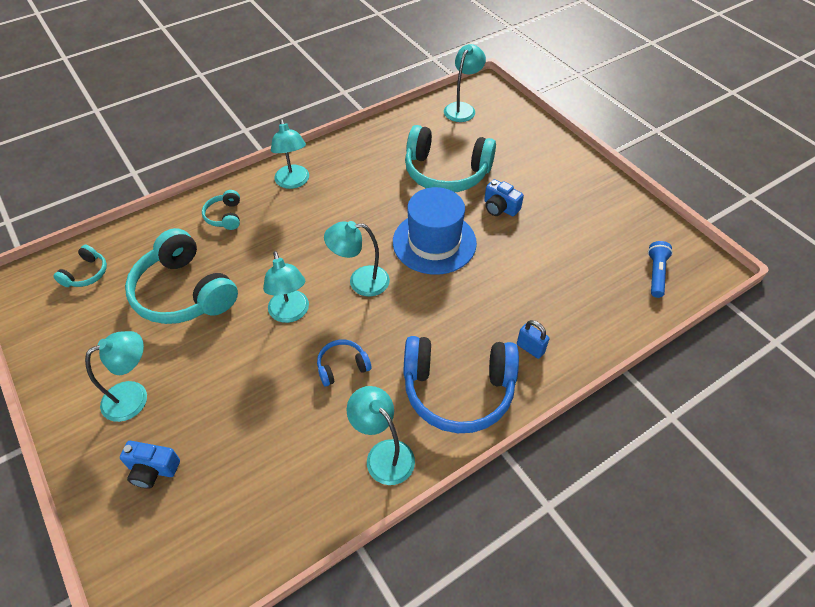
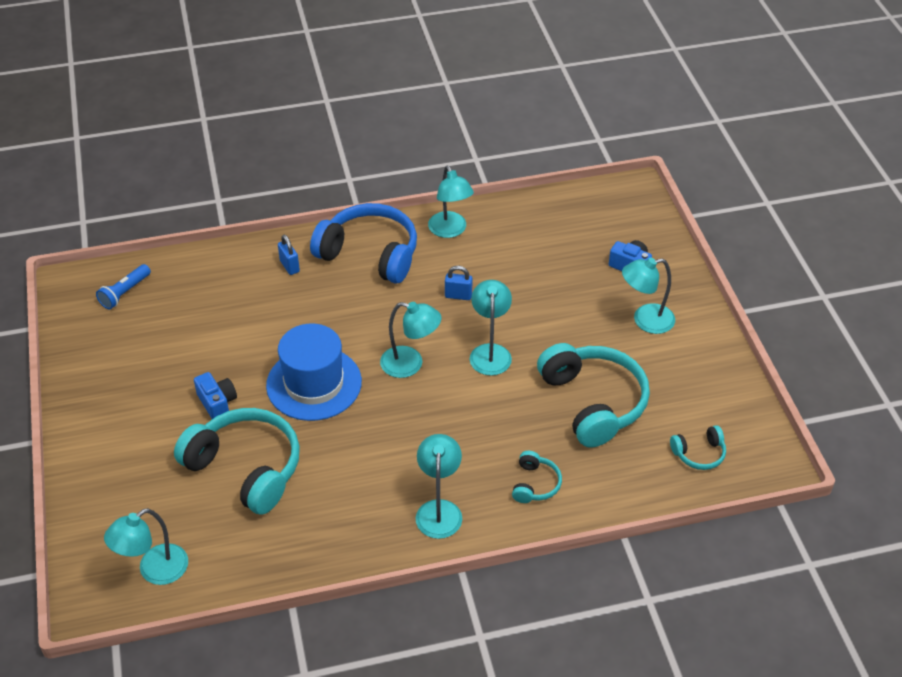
camera: 160 degrees left, 5 degrees down
(86, 274) = (699, 453): turquoise headphones -> turquoise headphones turned 150 degrees counterclockwise
(342, 366) = (458, 295): blue headphones -> blue padlock

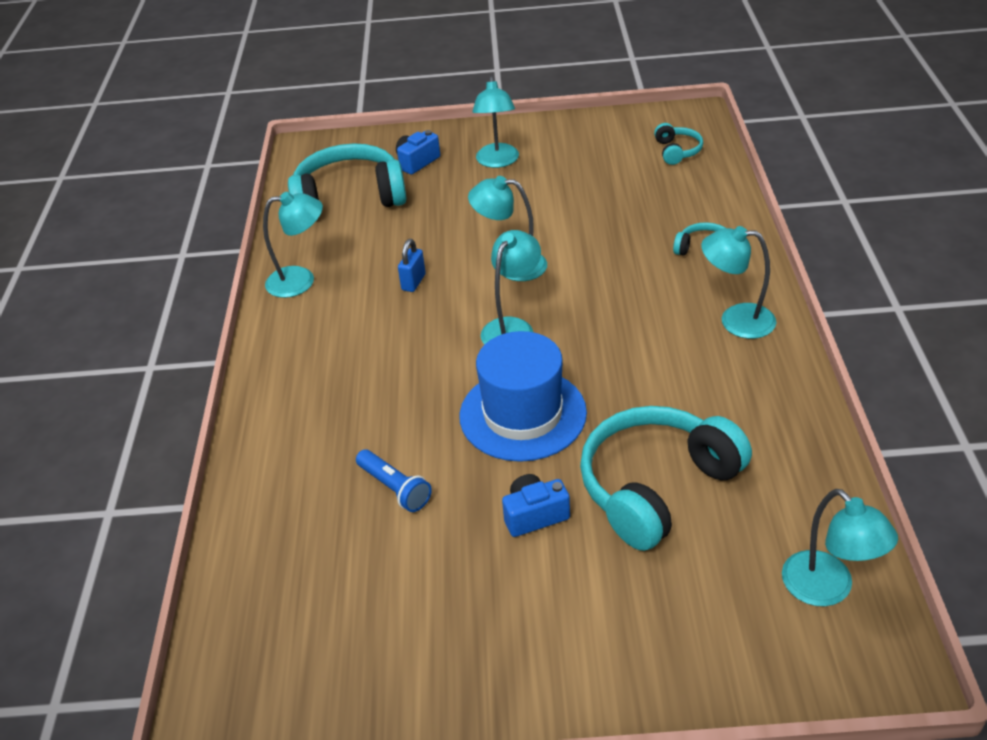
camera: 75 degrees left, 5 degrees down
(125, 293) = (268, 633): blue flashlight -> blue flashlight (394, 488)
(289, 266) = (297, 430): blue padlock -> none
(370, 254) = (309, 351): blue headphones -> none
(593, 402) = (601, 204): turquoise headphones -> turquoise headphones (349, 198)

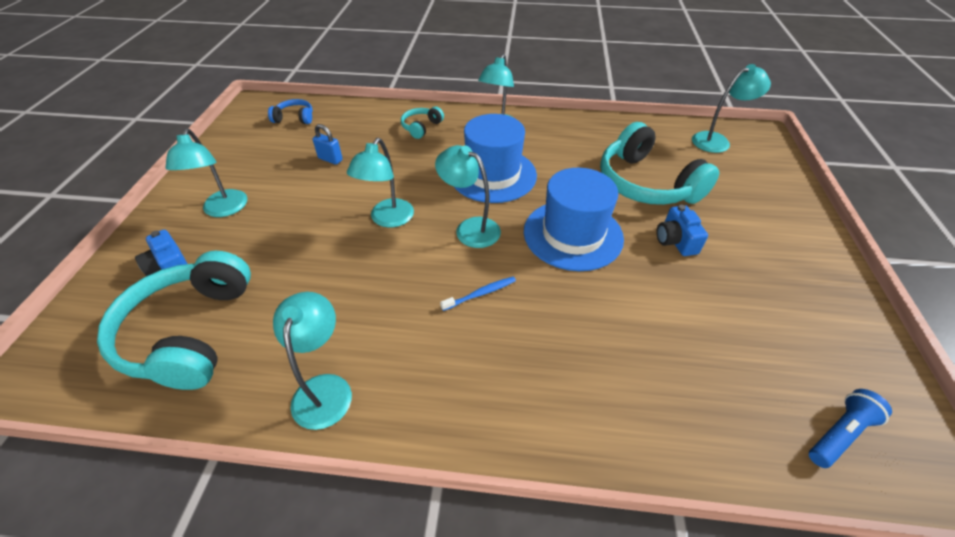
camera: 85 degrees left, 5 degrees up
(394, 488) = (653, 320): blue flashlight -> blue flashlight (839, 434)
(413, 282) = (378, 286): blue padlock -> blue padlock (330, 159)
(414, 351) = (481, 294): none -> blue toothbrush
(497, 161) = (223, 210): turquoise lamp -> turquoise lamp turned 75 degrees clockwise
(621, 331) = (493, 175): none -> blue hat
(677, 151) = (294, 118): turquoise headphones -> blue headphones

